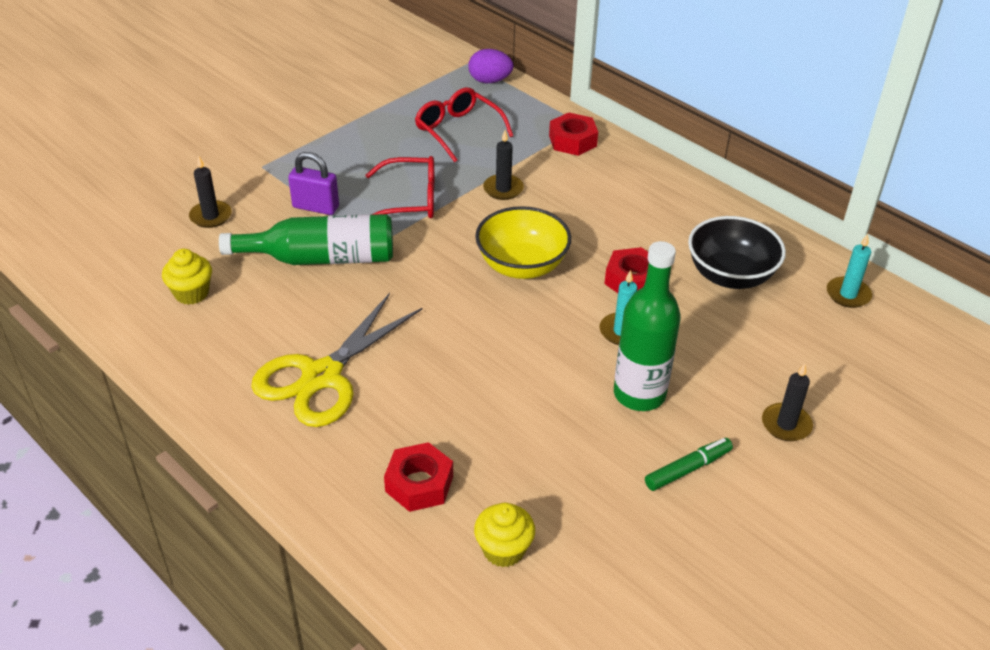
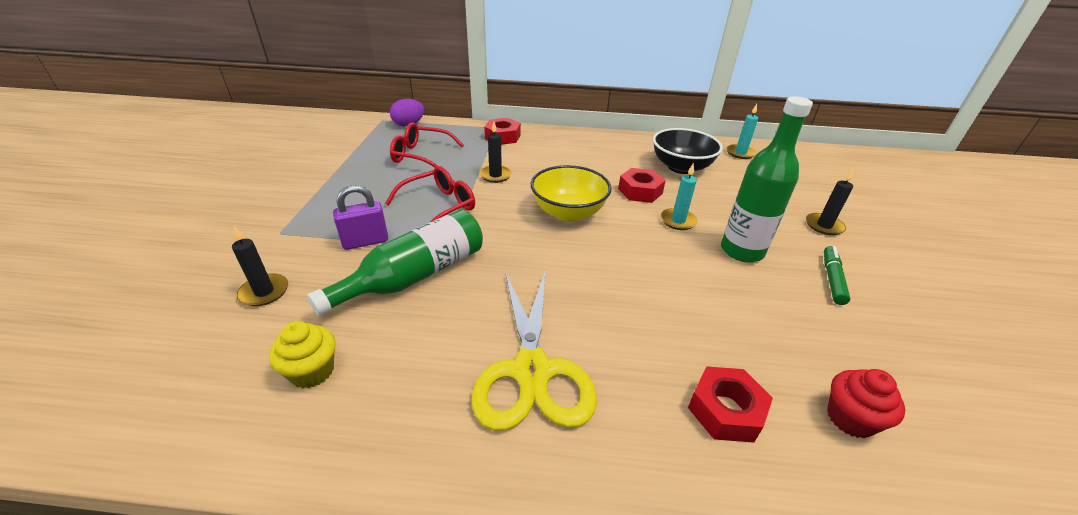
camera: 40 degrees left, 5 degrees down
(503, 550) = (850, 418): yellow cupcake -> red cupcake

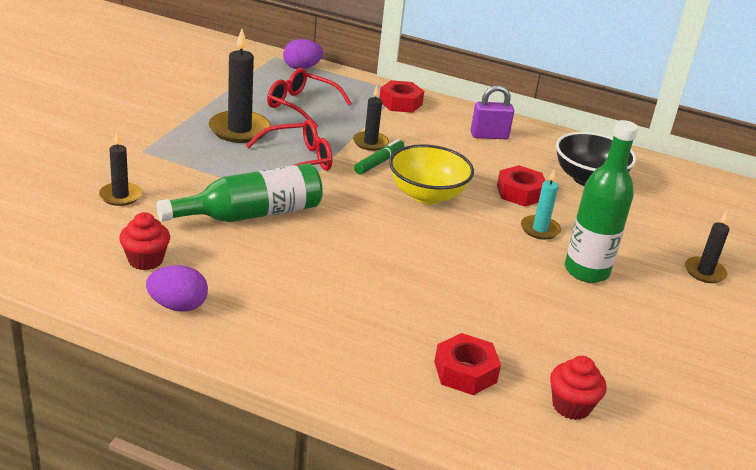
camera: 15 degrees right, 5 degrees down
(312, 371) = (145, 260): yellow cupcake -> red cupcake
(365, 242) = (216, 176): purple padlock -> purple padlock (489, 136)
(370, 429) = (178, 306): none -> purple egg
(373, 189) = (239, 130): none -> black candle
(532, 371) = (319, 305): yellow scissors -> none
(740, 153) = (677, 179): turquoise candle -> none
(832, 279) = (662, 316): green marker -> green marker (379, 162)

